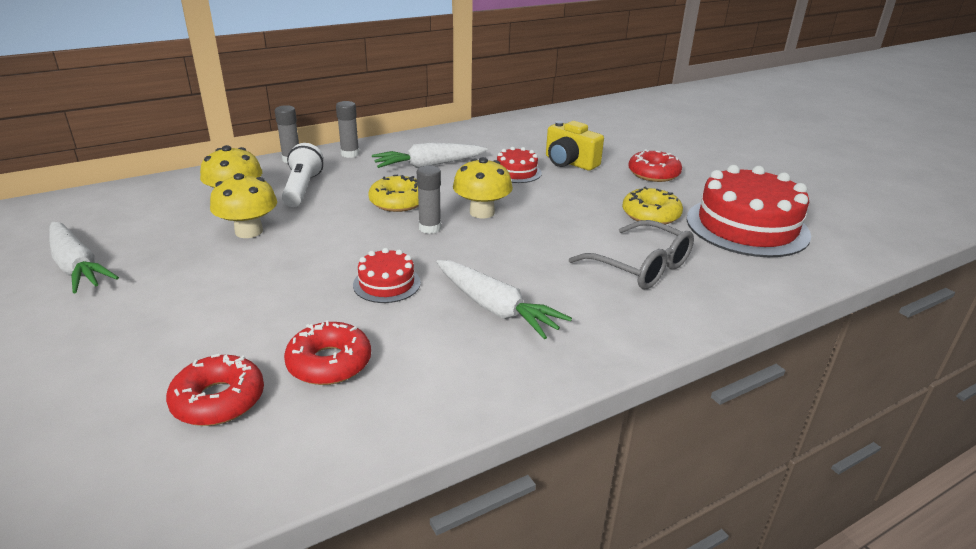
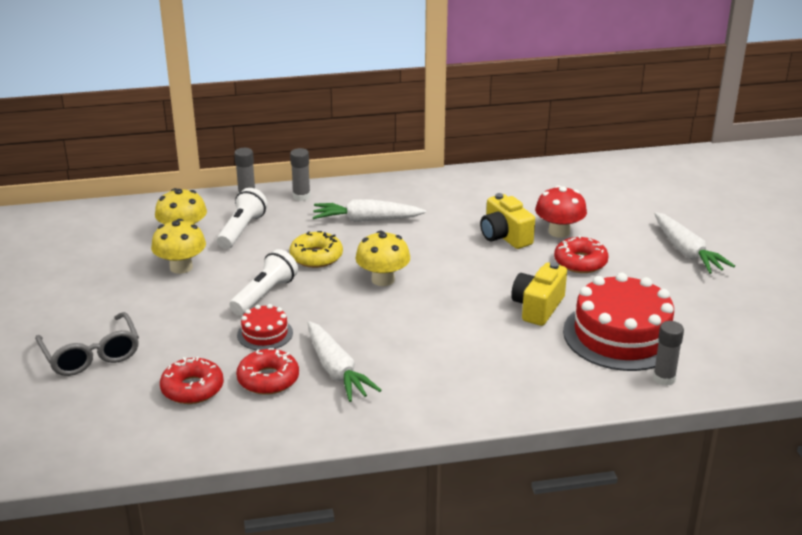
camera: 20 degrees right, 0 degrees up
(77, 267) = (48, 279): white carrot -> white carrot (687, 252)
(218, 400) = (110, 399): red donut -> red donut (268, 379)
(363, 244) = (264, 295): none -> white flashlight
(430, 228) = (328, 288): grey glue stick -> grey glue stick (664, 378)
(516, 172) = (444, 240): red cake -> none
(613, 153) = (559, 232): none -> red mushroom
(641, 267) = (485, 357): grey glasses -> grey glasses (91, 355)
(651, 214) = (538, 307): yellow donut -> yellow camera

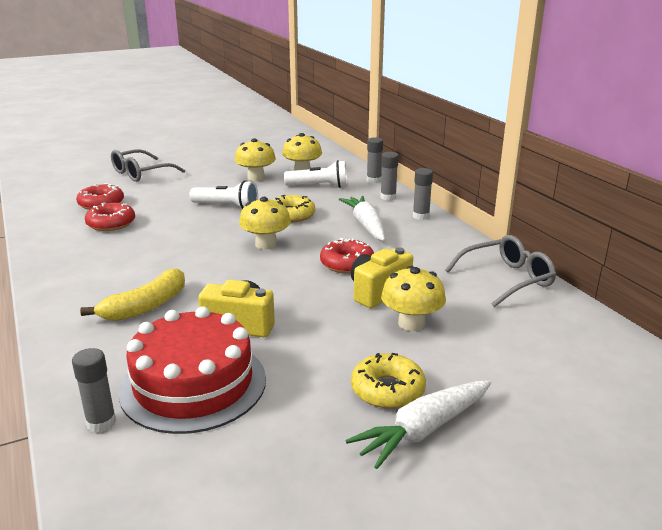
camera: 75 degrees right, 5 degrees down
(265, 334) = (172, 214): red cake -> none
(337, 370) = (122, 244): white carrot -> none
(361, 189) = (421, 216): none -> grey glue stick
(489, 356) = (146, 306): none -> yellow banana
(503, 179) = (506, 279): none -> grey glasses
(559, 232) = (411, 323): red mushroom -> yellow mushroom
(580, 262) = (348, 343): red donut -> red donut (347, 264)
(642, 256) = (387, 390): none -> yellow donut

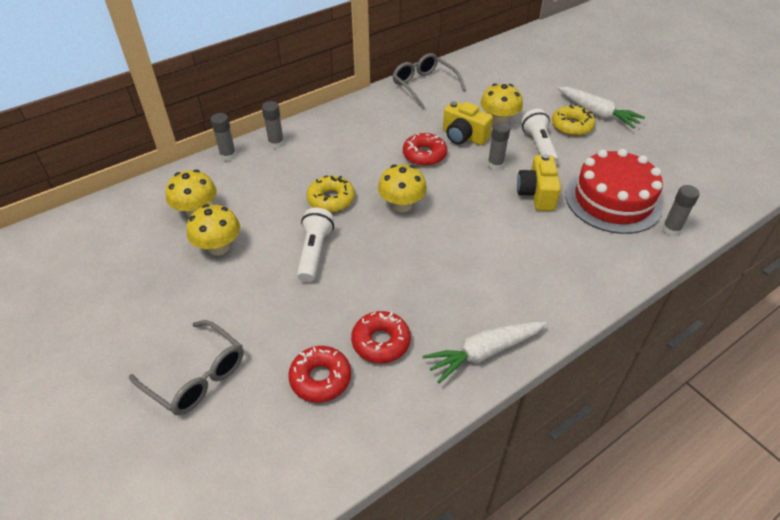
camera: 100 degrees left, 20 degrees up
(146, 306) = (537, 252): yellow banana -> none
(319, 186) = (247, 192): white flashlight -> white flashlight (539, 147)
(366, 225) = (346, 151): white carrot -> white carrot (483, 353)
(421, 216) = (320, 123): grey glue stick -> grey glue stick (495, 165)

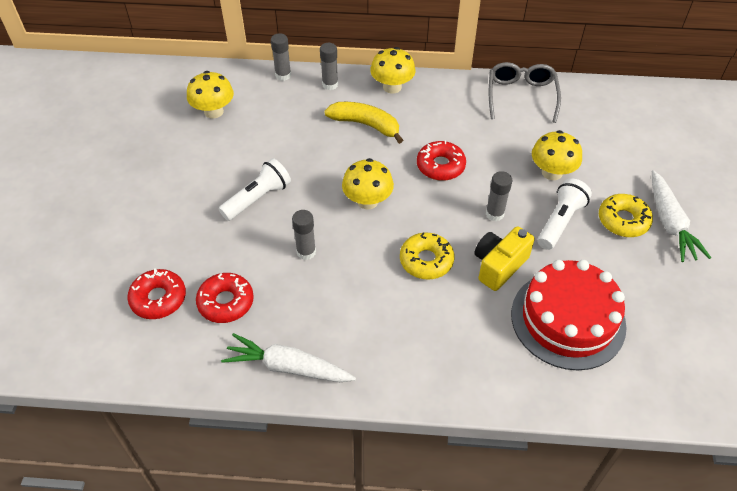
camera: 40 degrees right, 5 degrees up
(197, 376) = (90, 240): grey glasses -> none
(218, 247) = (198, 151): yellow mushroom -> yellow mushroom (392, 87)
(331, 199) = (318, 161): yellow donut -> yellow donut (426, 261)
(338, 156) = (366, 125): none -> yellow banana
(463, 136) = (498, 169): yellow camera -> none
(671, 229) = (591, 386): grey glue stick -> grey glue stick (306, 252)

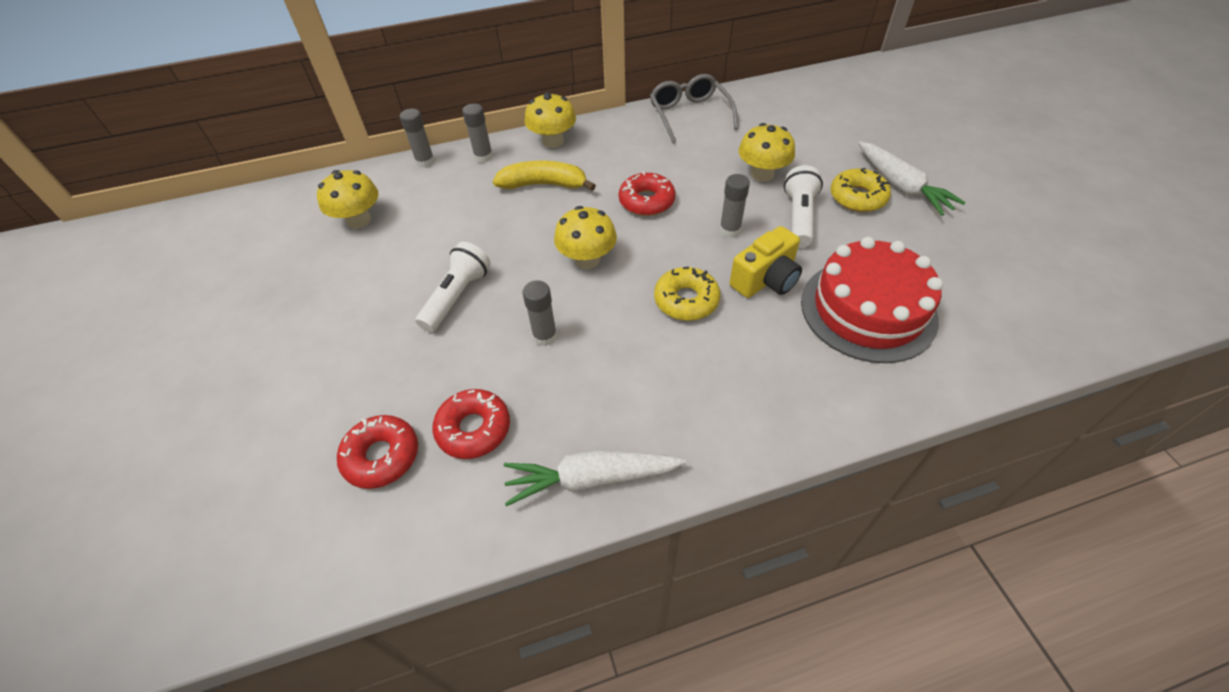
camera: 20 degrees left, 0 degrees up
(499, 266) = (765, 280): yellow camera -> yellow camera turned 150 degrees counterclockwise

